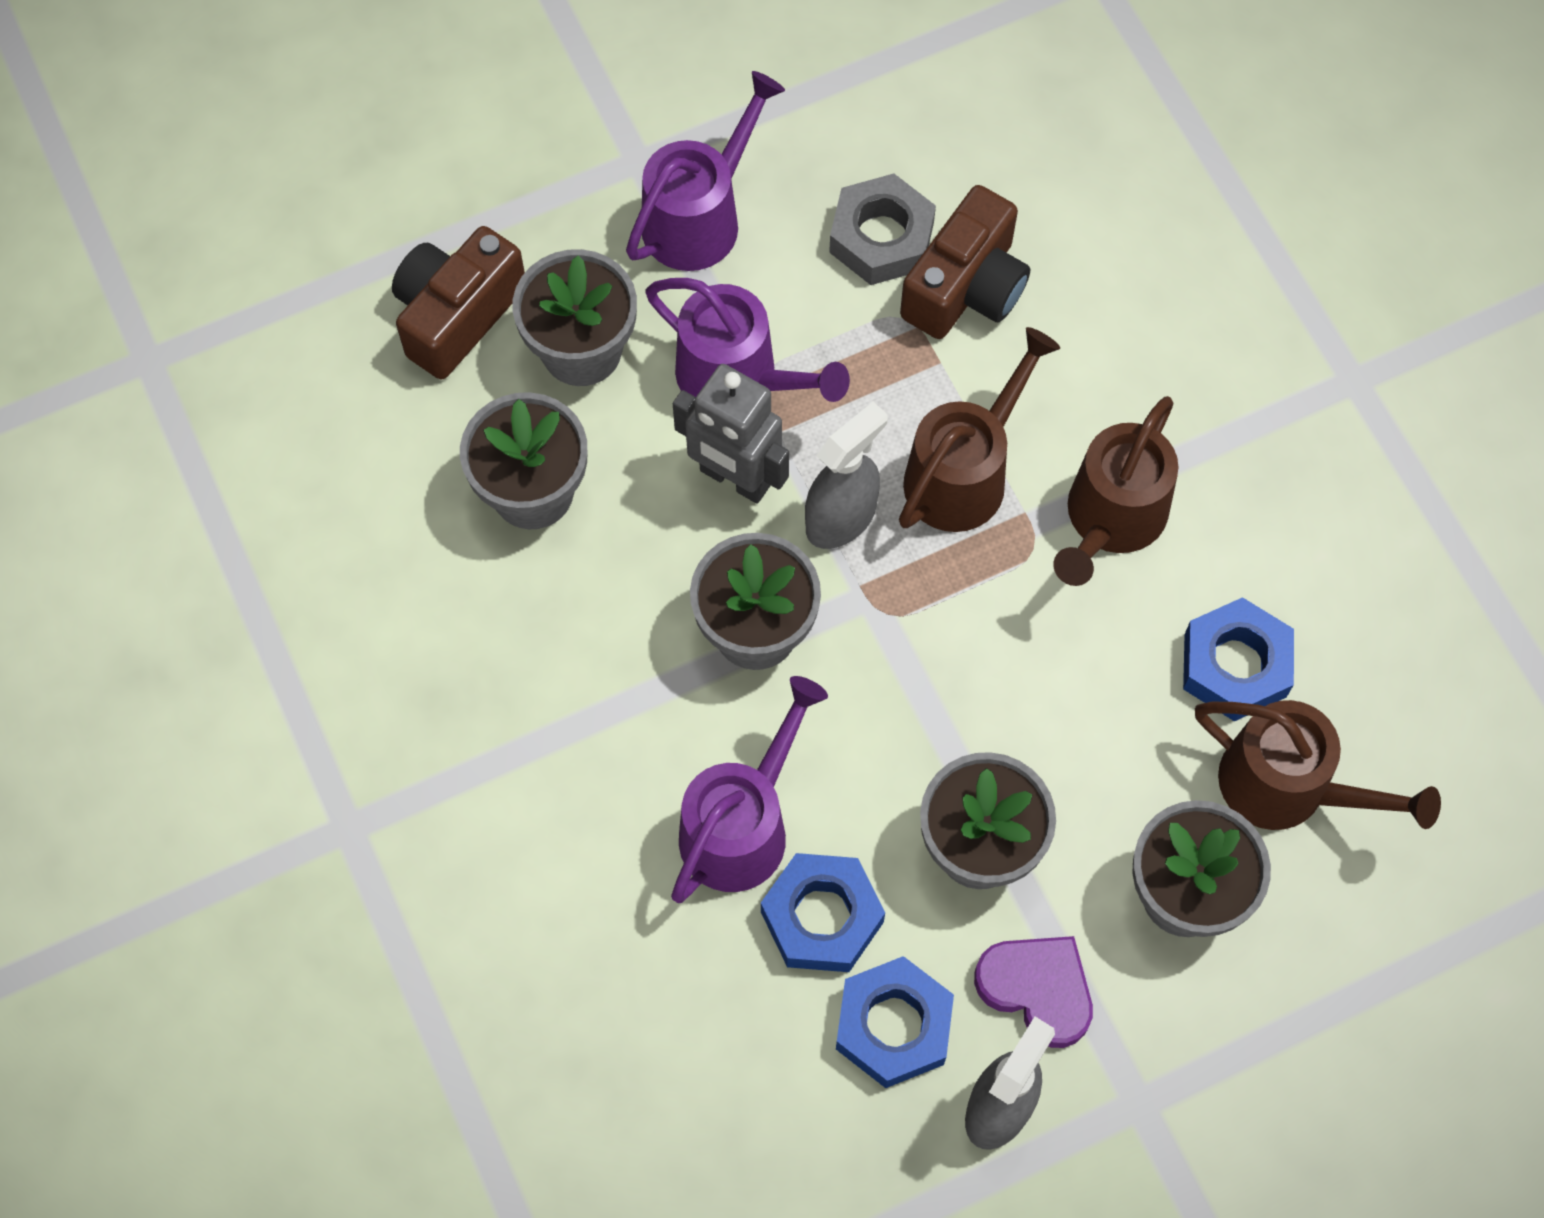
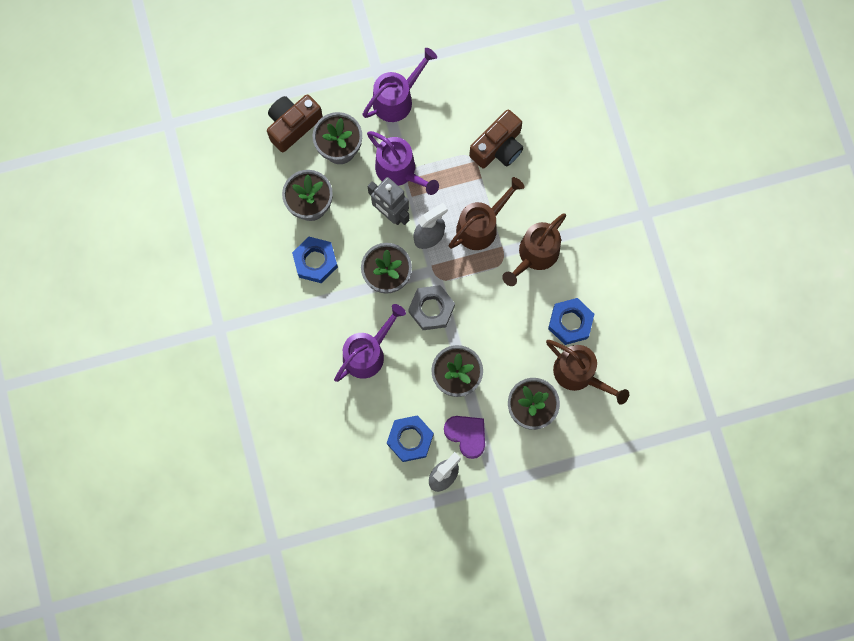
camera: 10 degrees right, 10 degrees up
(822, 917) = (391, 393): blue nut -> blue nut (315, 261)
(881, 237) = (468, 120): grey nut -> grey nut (431, 309)

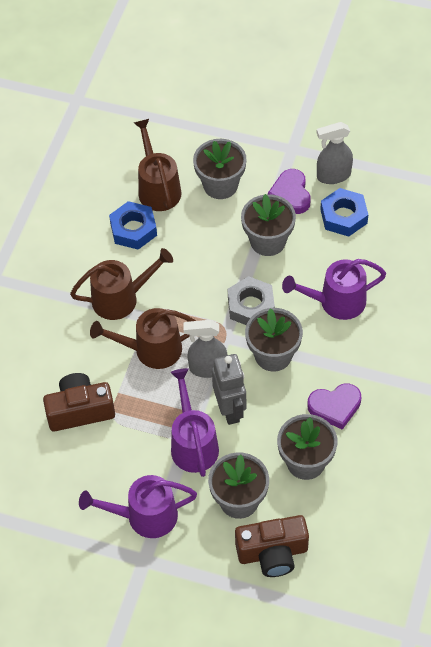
camera: 145 degrees left, 20 degrees down
(315, 261) = (335, 407): blue nut -> purple heart

